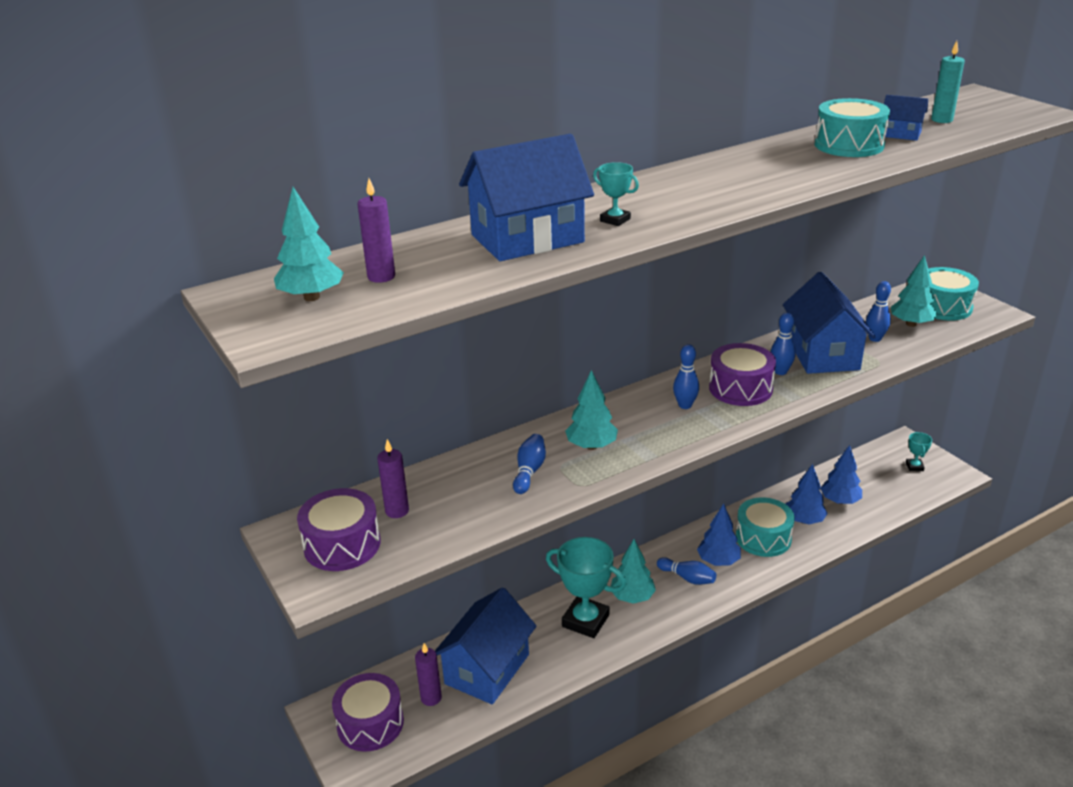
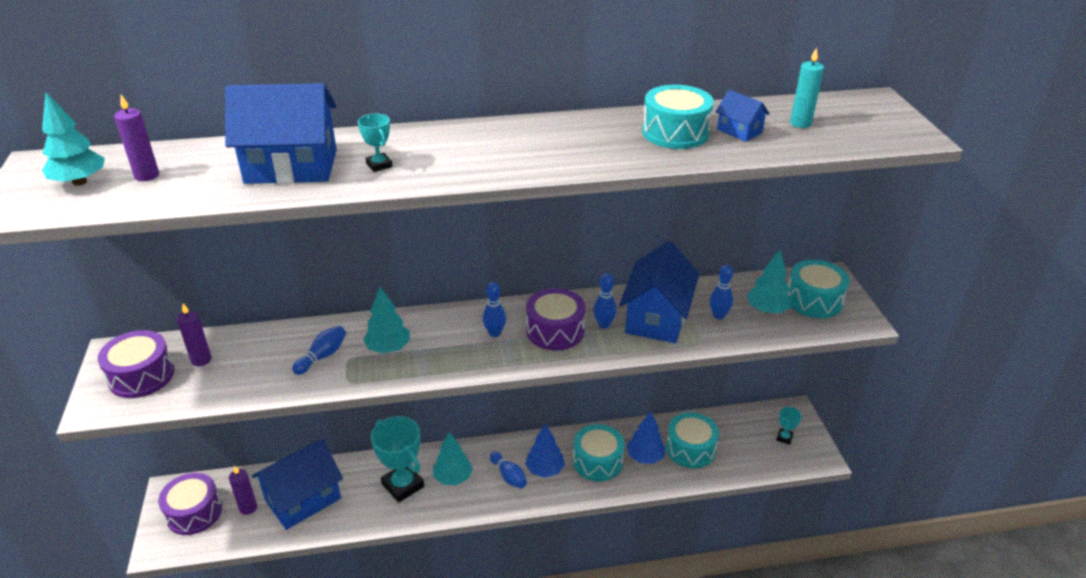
camera: 20 degrees right, 5 degrees up
(840, 501) = (690, 449): blue tree -> turquoise drum

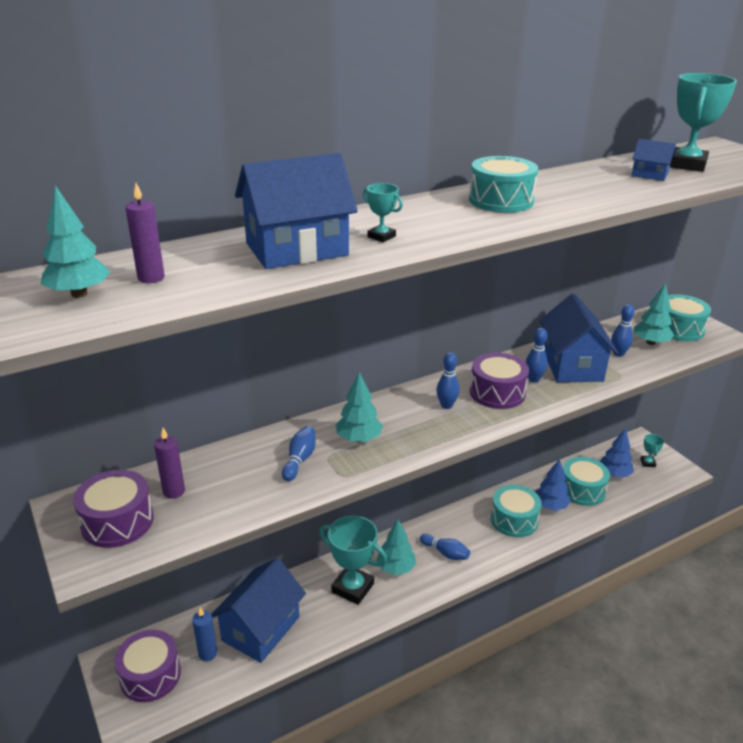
camera: 20 degrees left, 5 degrees down
(248, 508) = (208, 653): purple candle -> blue candle
(545, 470) = (473, 539): blue tree -> blue tree (614, 474)
(675, 133) = (603, 182): turquoise drum -> turquoise drum (501, 200)
(800, 123) = (686, 165): turquoise candle -> turquoise trophy

